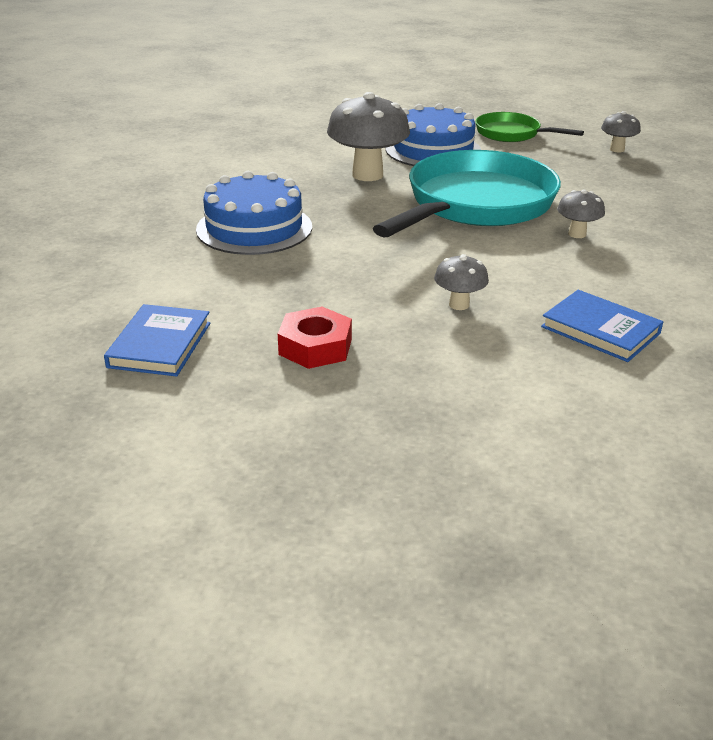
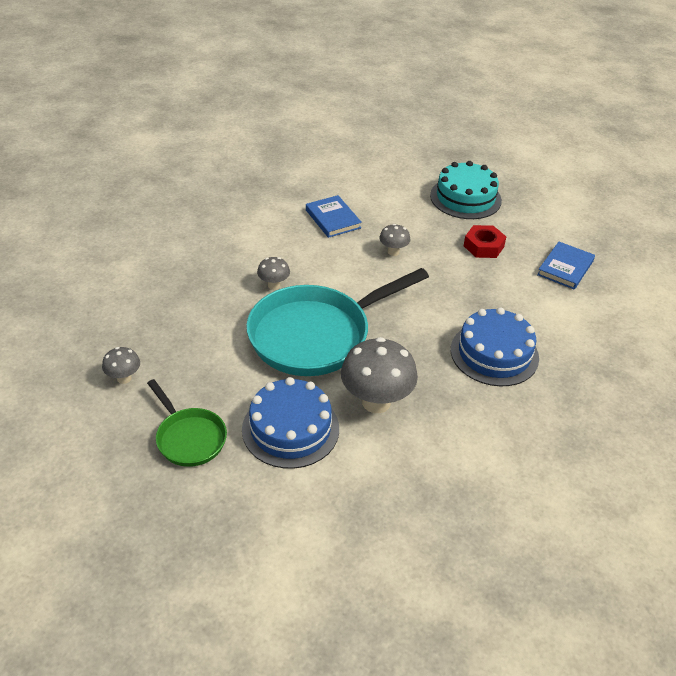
camera: 160 degrees left, 10 degrees up
(393, 436) = (465, 198): none -> turquoise cake

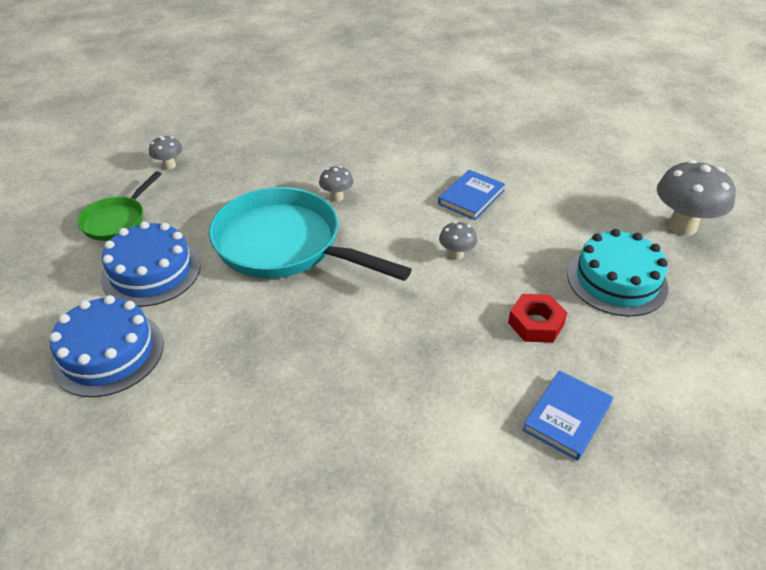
camera: 65 degrees right, 0 degrees up
(376, 402) = (212, 316): grey mushroom -> grey mushroom (682, 226)
(494, 353) = (343, 388): blue cake -> blue cake (108, 353)
(565, 268) = (567, 417): blue book -> blue book turned 60 degrees counterclockwise

